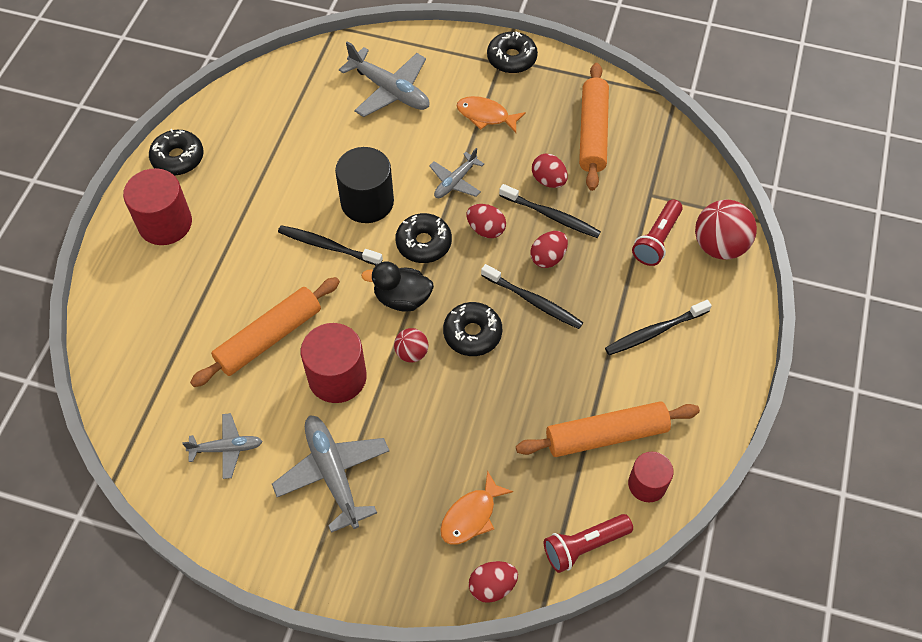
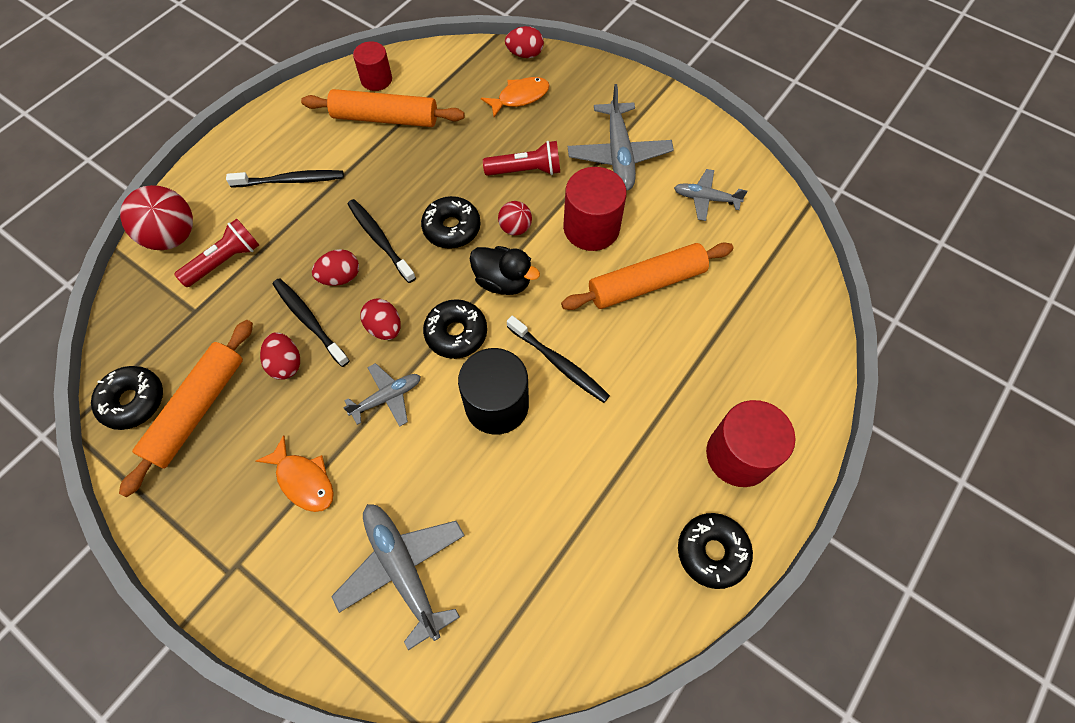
camera: 160 degrees left, 5 degrees up
(511, 58) = (217, 566): black donut -> black donut (133, 401)
(584, 546) = (447, 58): red flashlight -> red flashlight (526, 170)

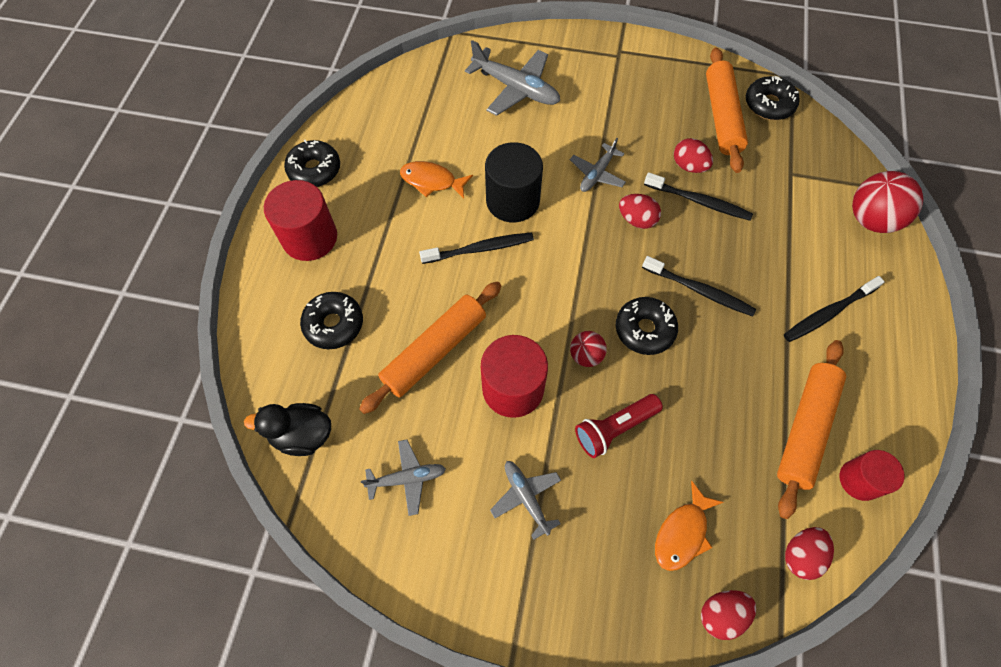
camera: 155 degrees right, 0 degrees up
(225, 261) = (808, 218): red flashlight -> none
(303, 480) = (614, 107): orange fish -> orange fish (432, 181)
(340, 277) = (704, 244): red egg -> red egg (801, 555)
(385, 118) = (805, 429): orange rolling pin -> orange rolling pin turned 45 degrees counterclockwise
(456, 333) = (577, 239): black donut -> black donut (334, 324)
(503, 281) = (565, 298): black duck -> black duck (302, 435)
(559, 363) = (480, 249): black toothbrush -> black toothbrush turned 150 degrees clockwise
(618, 154) = (526, 497): grey plane -> grey plane, size x0.59

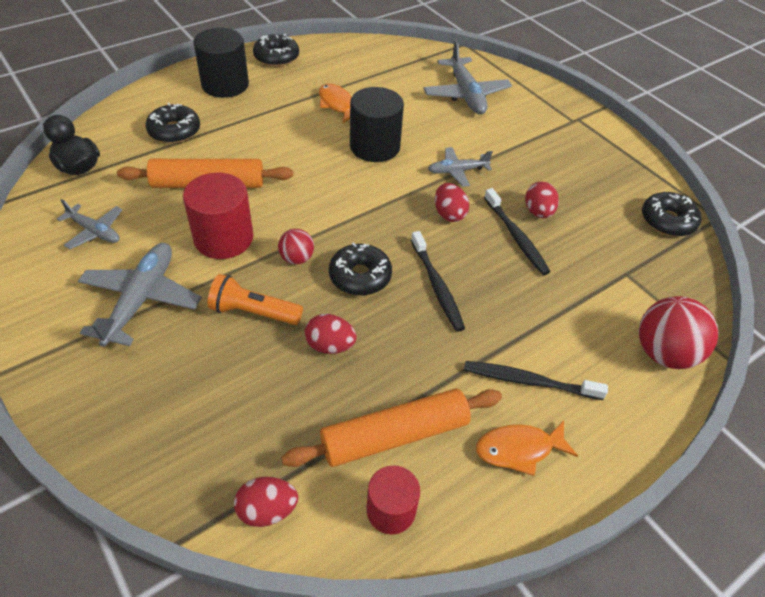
camera: 40 degrees right, 15 degrees down
(310, 238) = (225, 85): red cylinder -> black cylinder
(480, 249) = (315, 156): black toothbrush -> none
(526, 497) = (141, 299): grey plane -> grey plane, size x1.69
(614, 428) = (253, 312): red flashlight -> orange flashlight
(682, 533) = (205, 411): orange fish -> orange fish (519, 449)
(721, 614) = (154, 485): red egg -> red egg (330, 345)
(722, 117) = (611, 202): orange rolling pin -> none

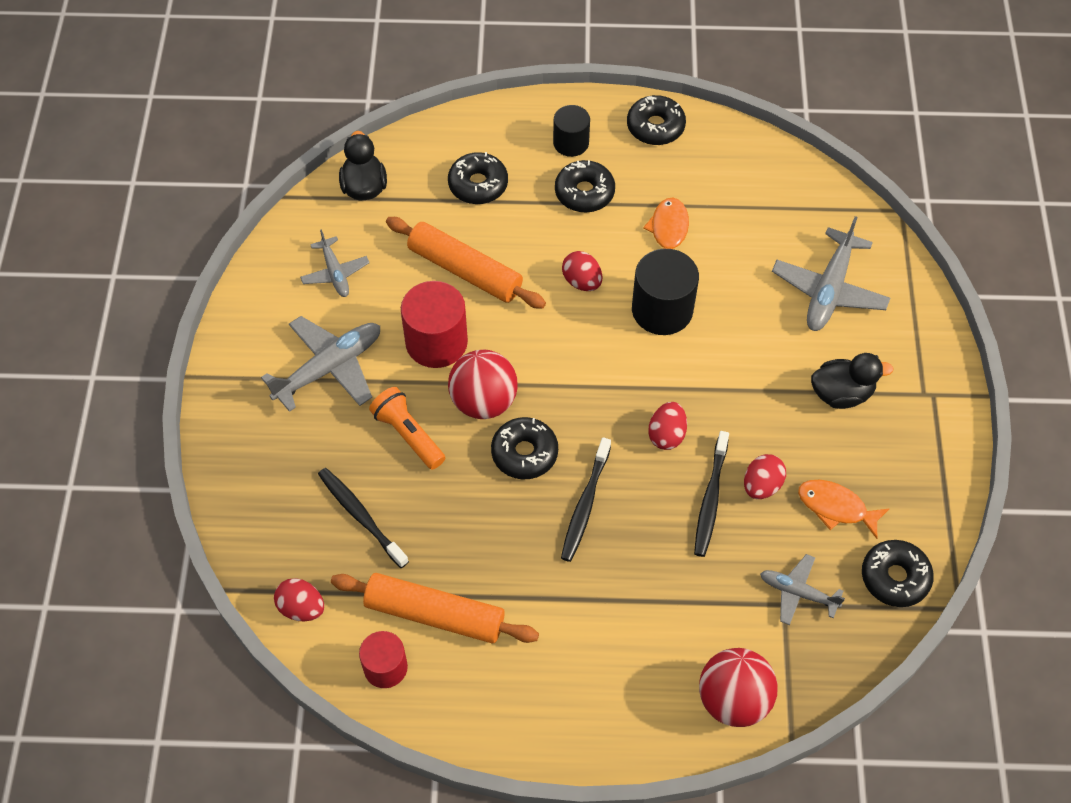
camera: 40 degrees right, 10 degrees up
(225, 85) = (571, 143): black cylinder -> black cylinder, size x0.63
(259, 106) = (584, 193): none -> black donut
(297, 258) = (483, 401): red ball -> red ball, size x1.82
(330, 345) = (446, 505): red egg -> red egg (582, 281)
(457, 171) = (722, 388): grey plane -> grey plane (798, 592)
(519, 449) = (521, 690): orange fish -> orange fish (836, 507)
(529, 141) = (841, 393): none -> black duck
(529, 381) = (584, 643): black toothbrush -> black toothbrush (361, 516)

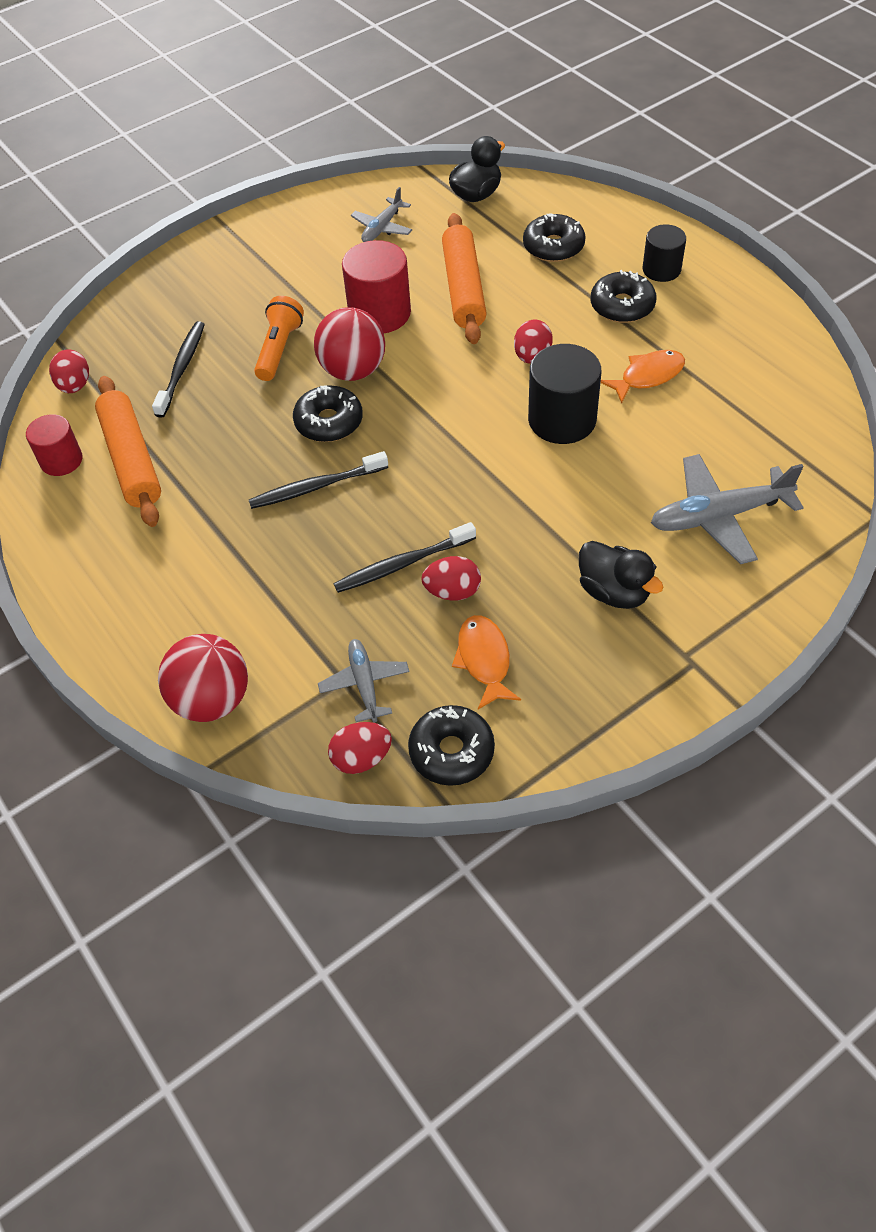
camera: 55 degrees right, 5 degrees down
(329, 368) = (295, 275): grey plane -> none
(655, 127) = (745, 305): black donut -> none
(666, 435) = (438, 497): red egg -> red egg (361, 758)

